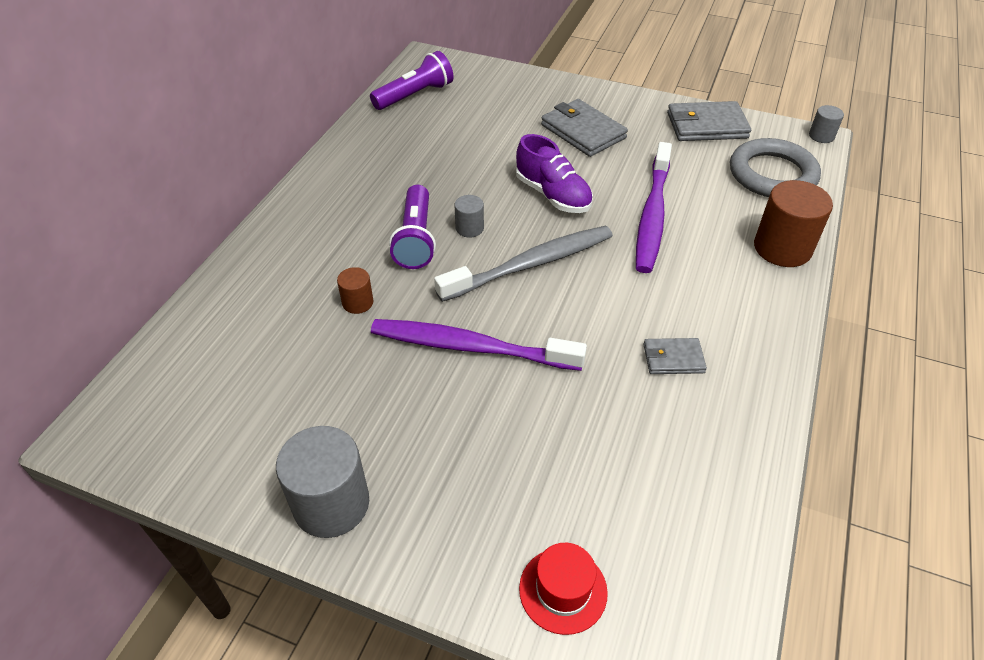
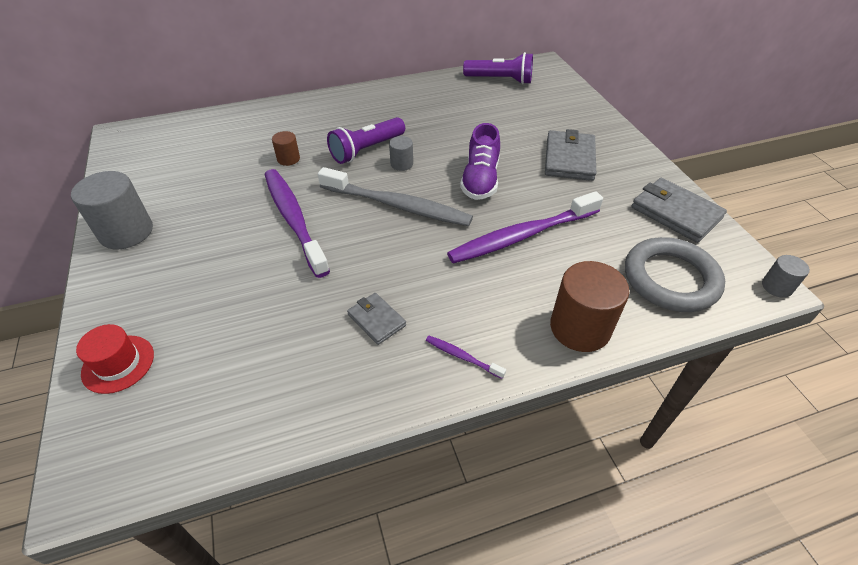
camera: 50 degrees right, 0 degrees up
(760, 329) = (462, 357): none -> purple toothbrush

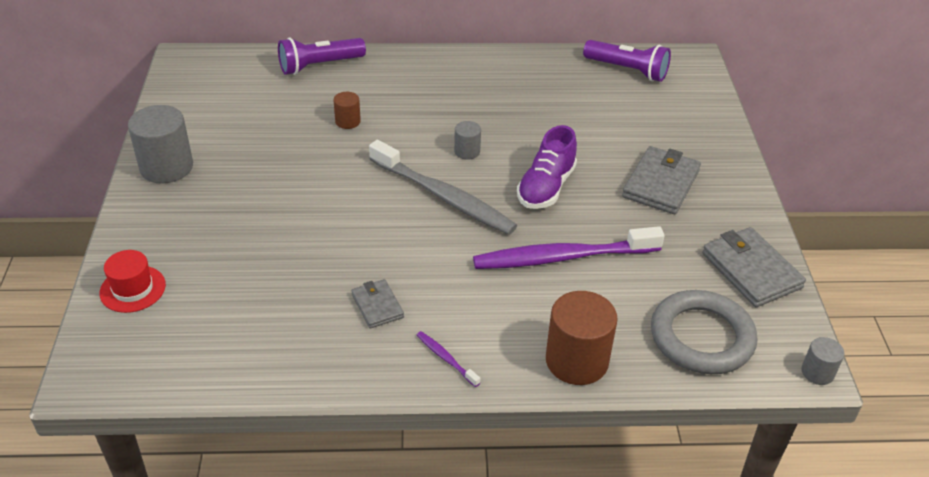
camera: 15 degrees right, 5 degrees down
(294, 219) = (331, 189): purple toothbrush -> none
(366, 150) = (435, 128): purple flashlight -> purple flashlight (319, 66)

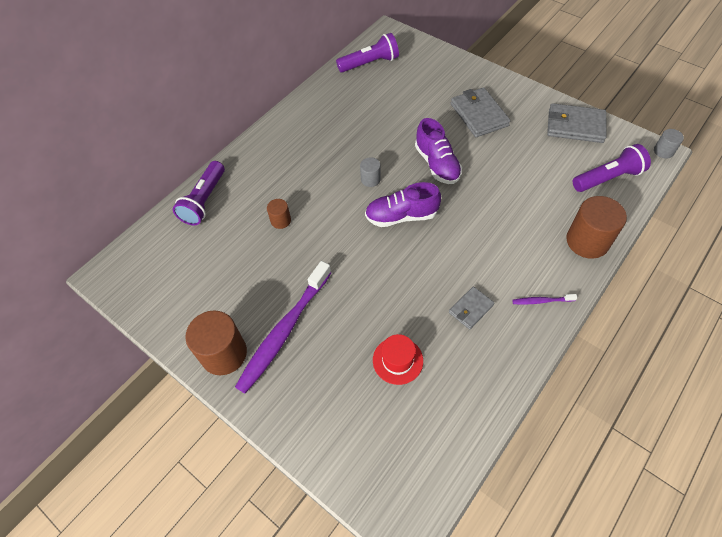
camera: 45 degrees left, 15 degrees up
(133, 289) = (339, 446): red hat -> red hat (397, 360)
(166, 167) = (224, 354): grey cylinder -> brown cylinder
(377, 306) = (471, 309): grey wallet -> grey wallet turned 60 degrees counterclockwise
(444, 197) = (401, 216): grey toothbrush -> purple shoe
(562, 257) = (502, 195): purple toothbrush -> purple toothbrush (284, 331)
(701, 337) = (608, 178): grey ring -> purple flashlight

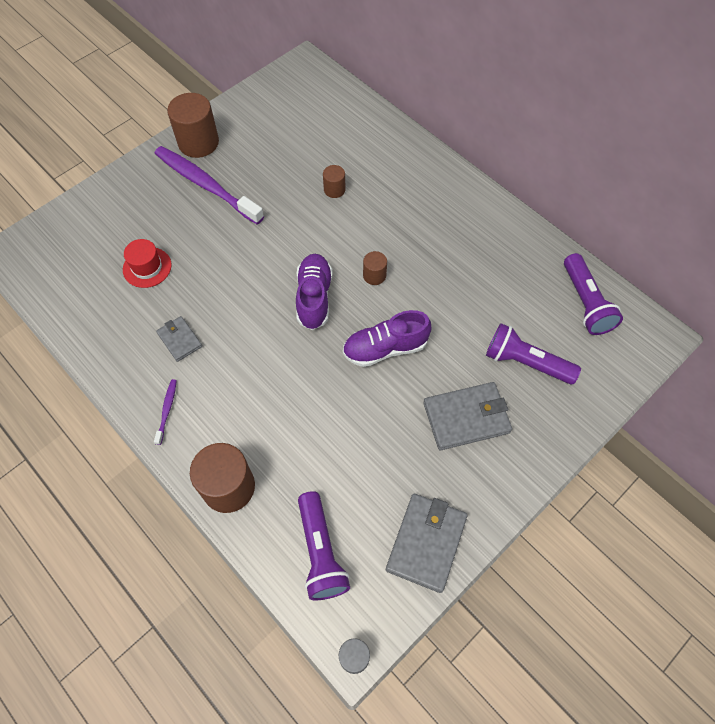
camera: 95 degrees right, 5 degrees up
(204, 201) = (375, 130): purple flashlight -> purple flashlight (525, 362)
(370, 179) = (374, 275): grey cylinder -> brown cylinder

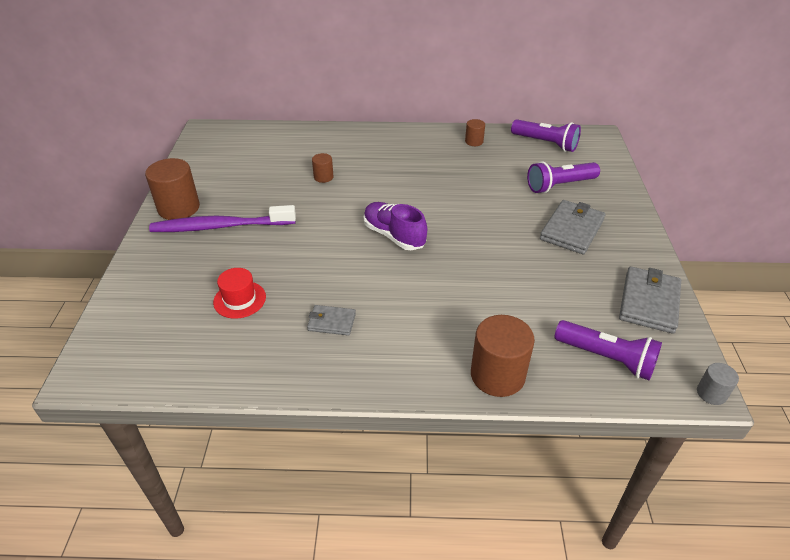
camera: 45 degrees left, 20 degrees down
(167, 410) = (385, 369): purple toothbrush -> none
(374, 275) = (415, 201): brown cylinder -> brown cylinder (474, 141)
(385, 348) = (477, 230): purple shoe -> none
(426, 543) = (649, 302): grey wallet -> grey wallet turned 45 degrees clockwise

